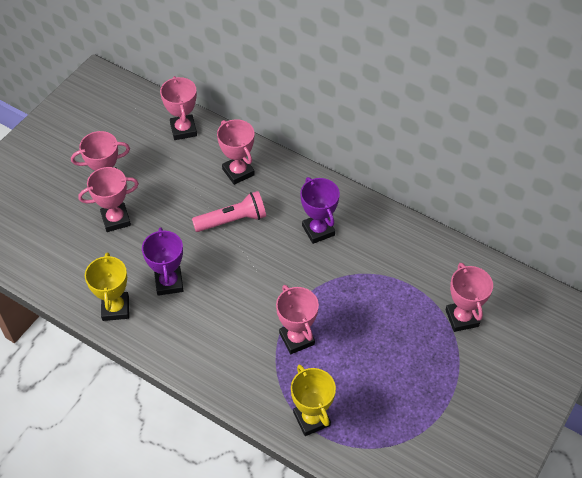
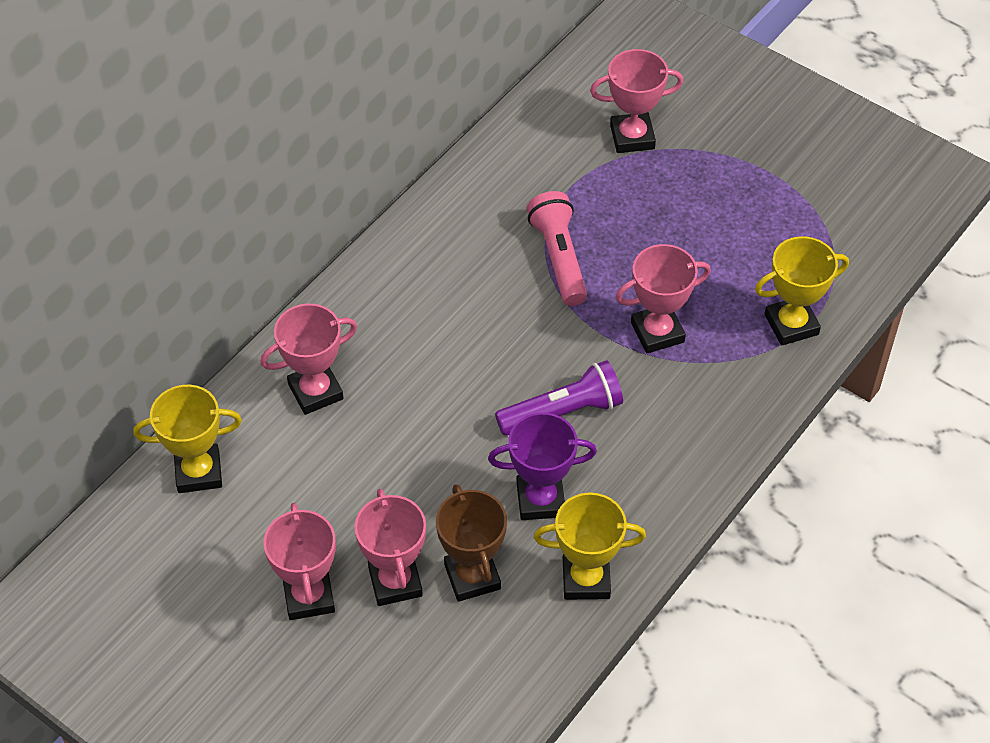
camera: 85 degrees left, 0 degrees up
(118, 254) = (472, 576): none -> brown trophy
(183, 130) = (198, 472): pink trophy -> yellow trophy
(231, 290) = (563, 412): none -> purple flashlight
(232, 220) = (420, 404): pink flashlight -> pink flashlight (559, 258)
(318, 230) = (456, 289): purple trophy -> none

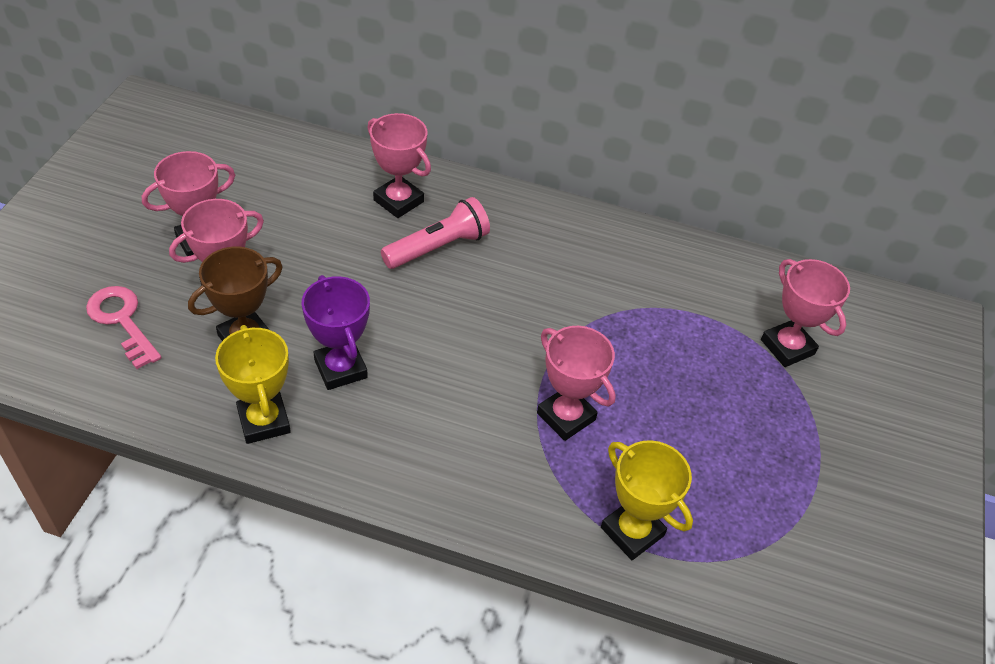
camera: 65 degrees right, 5 degrees down
(198, 472) = (298, 156): yellow trophy -> none
(405, 690) = (122, 321): none -> pink key
(559, 258) = (613, 323): pink flashlight -> pink flashlight (438, 247)
(563, 412) = (442, 364): purple flashlight -> none

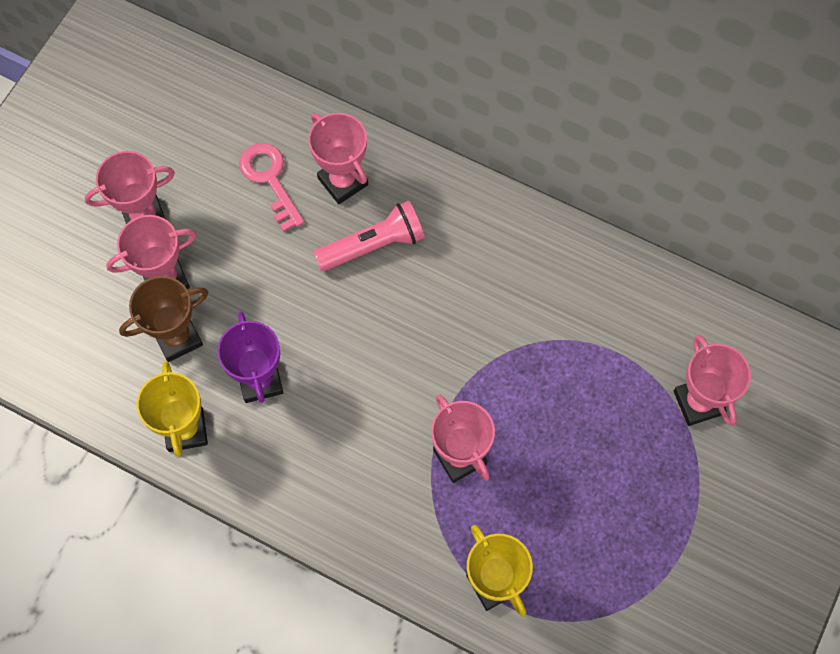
camera: 15 degrees right, 20 degrees up
(122, 321) = (68, 305): pink key -> pink key (270, 179)

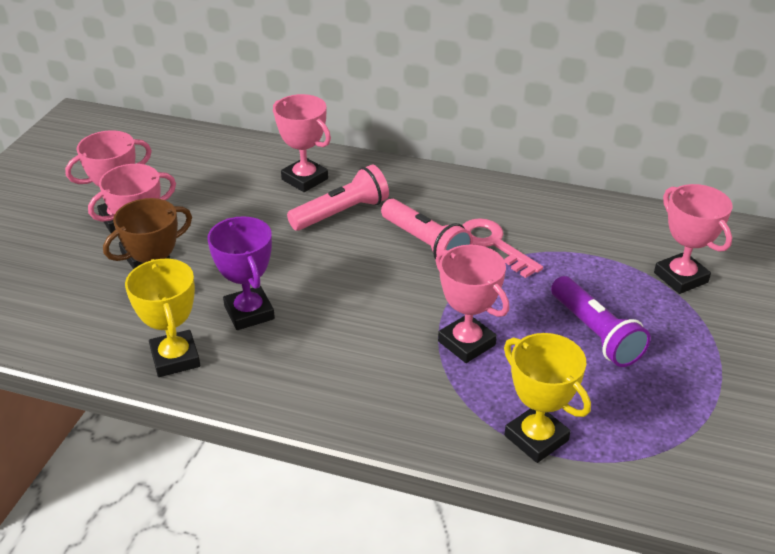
camera: 10 degrees left, 30 degrees down
(270, 179) = (238, 184): pink key -> pink key (493, 244)
(451, 309) = (425, 244): none -> pink flashlight
(586, 465) = (595, 333): none -> purple flashlight

